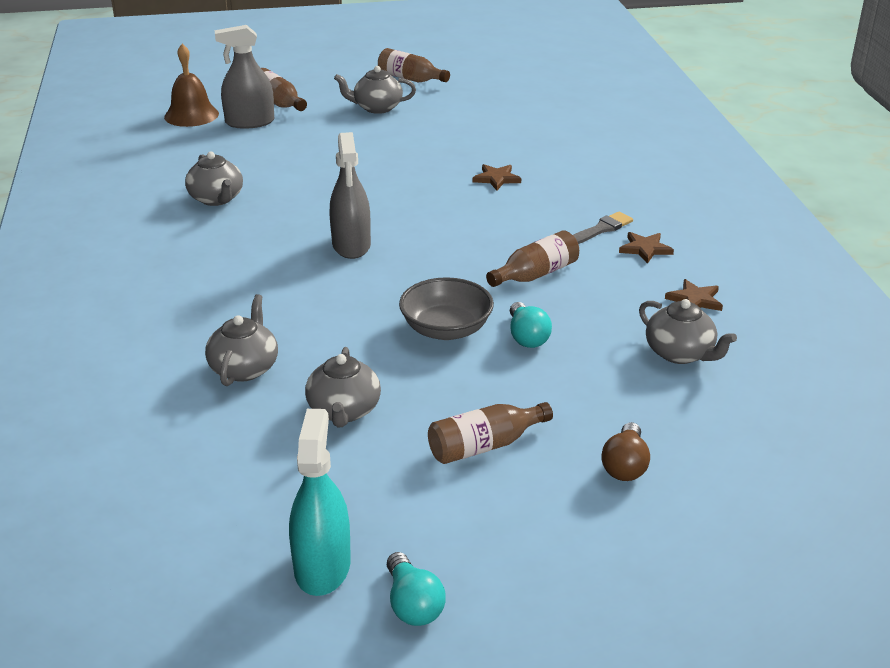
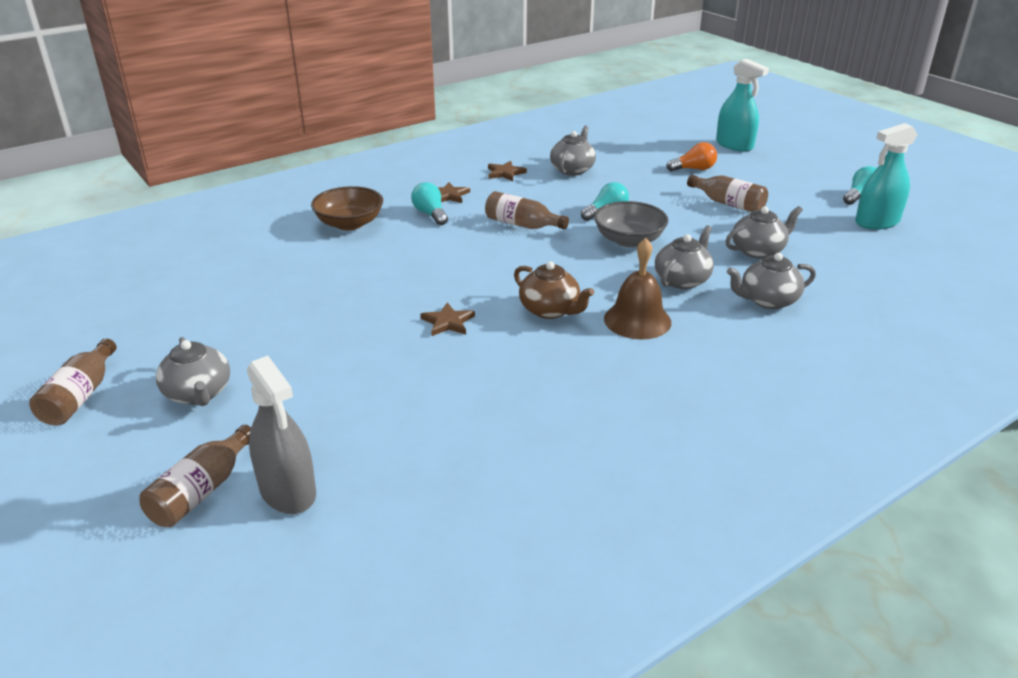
camera: 115 degrees left, 0 degrees up
(191, 115) = (282, 571): brown bell -> brown bell (637, 320)
(216, 199) = (528, 426): grey teapot -> grey teapot (682, 280)
(351, 245) = (550, 310): grey spray bottle -> brown teapot
(496, 179) = (364, 272): brown star -> brown star (448, 322)
(600, 229) = (430, 214): grey brush -> turquoise light bulb
(606, 186) = (349, 224): none -> brown bowl
(625, 465) = (693, 169): brown light bulb -> orange light bulb
(711, 562) = (734, 145): none -> turquoise spray bottle

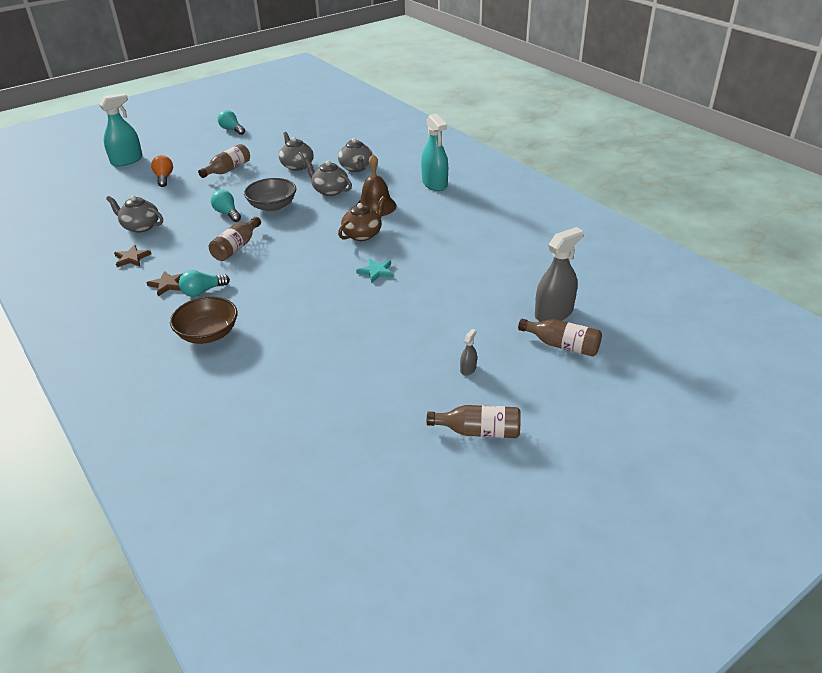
camera: 90 degrees left, 5 degrees up
(198, 393) = (468, 369): grey teapot -> grey spray bottle
(448, 322) = (376, 272): brown star -> turquoise star
(877, 222) = (268, 129): turquoise spray bottle -> turquoise spray bottle (434, 184)

